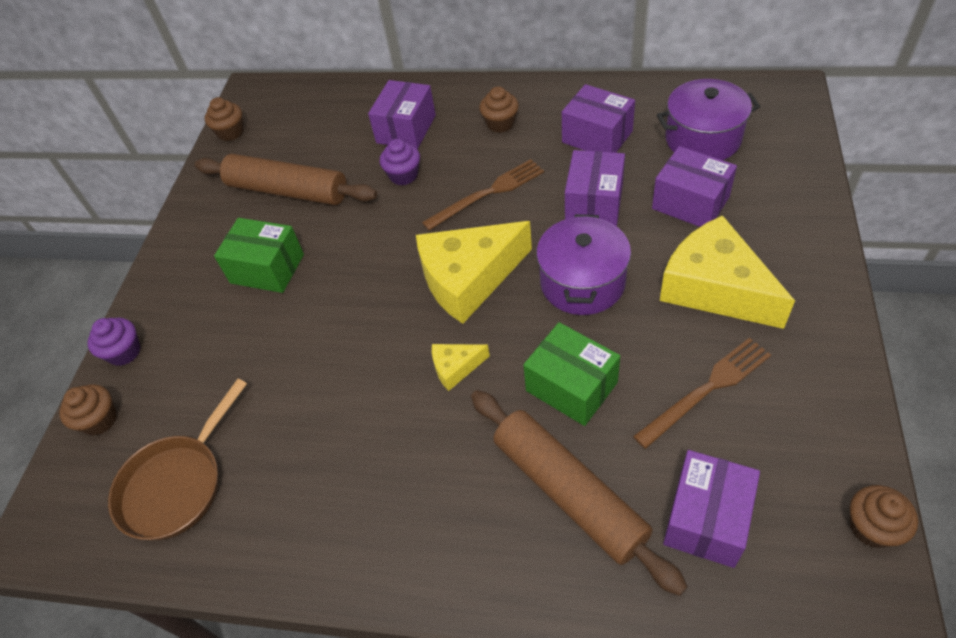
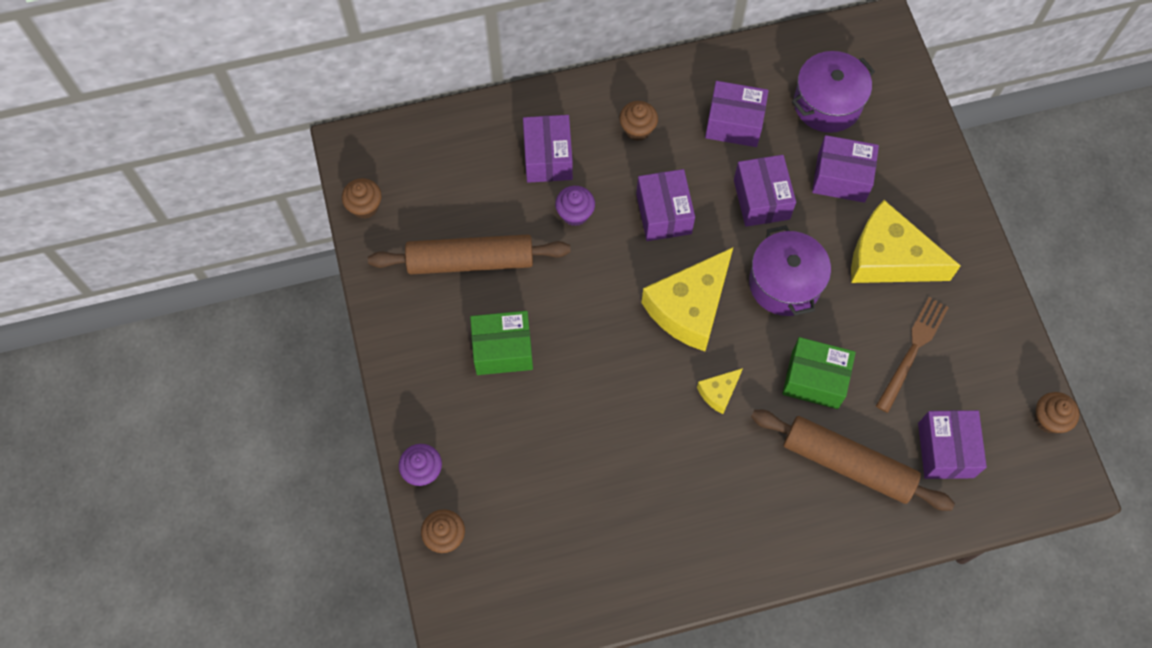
camera: 30 degrees left, 15 degrees up
(176, 485) = (549, 563): brown pan -> none
(488, 193) = (664, 214): brown fork -> purple box

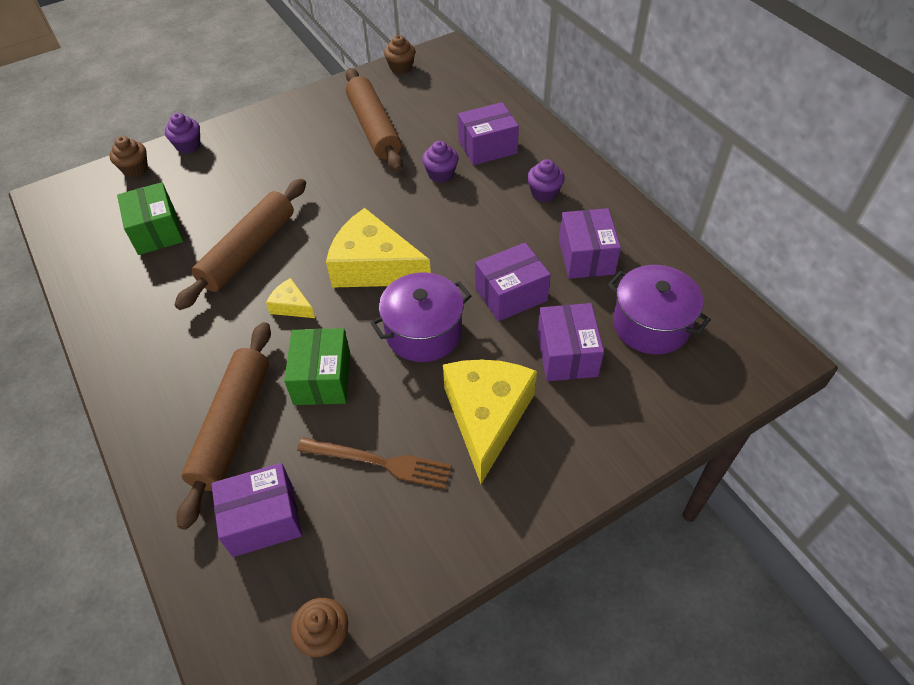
camera: 75 degrees right, 15 degrees down
(503, 350) = (300, 162): green box -> green box (157, 231)
(628, 423) = (248, 251): none -> brown rolling pin
(637, 129) = (544, 193): brown cupcake -> purple cupcake
(664, 214) = (464, 229): purple box -> none

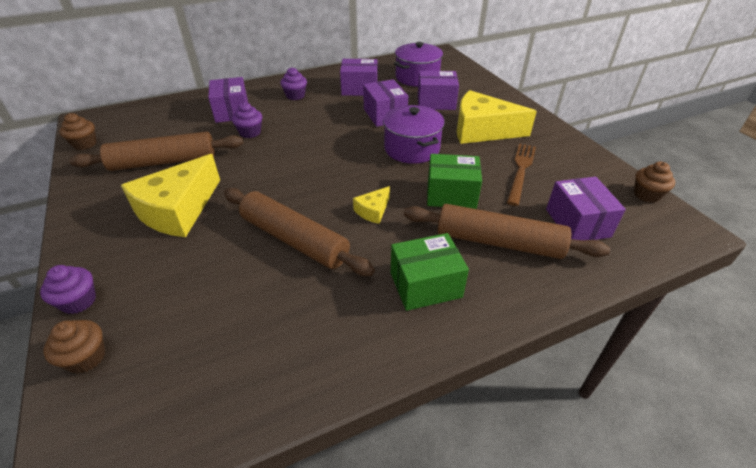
camera: 85 degrees left, 10 degrees down
(157, 231) = (229, 319): green box -> green box (425, 285)
(374, 267) = (341, 167): yellow cheese -> yellow cheese (178, 210)

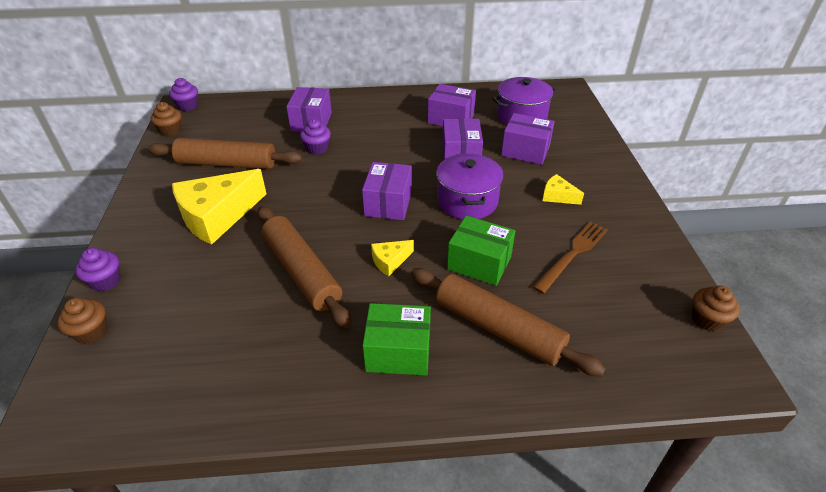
camera: 20 degrees right, 0 degrees up
(295, 96) = (380, 115): purple cupcake -> purple cupcake (187, 106)
(482, 130) = (557, 196): yellow cheese -> yellow cheese, size x0.46
(577, 223) = (599, 331): purple box -> purple box (388, 203)

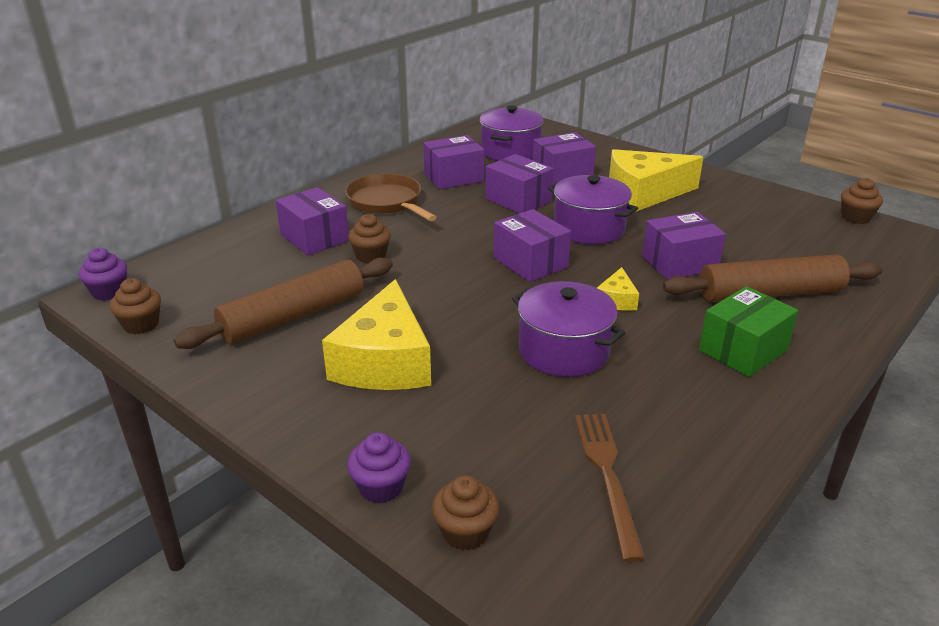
camera: 45 degrees left, 10 degrees down
(301, 272) = (563, 351): brown rolling pin -> purple pot
(317, 148) = (371, 256): purple cupcake -> brown cupcake
(384, 117) = (387, 202): none -> brown pan
(479, 263) = (679, 263): green box -> purple box
(557, 196) = (644, 193): yellow cheese -> yellow cheese, size x2.19
(572, 254) = (723, 224): brown fork -> brown fork (607, 475)

